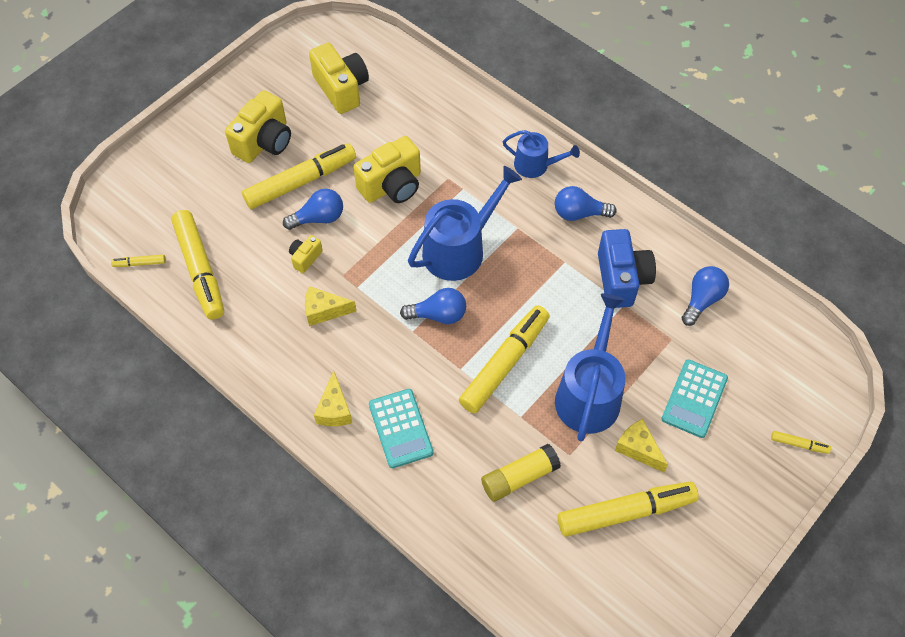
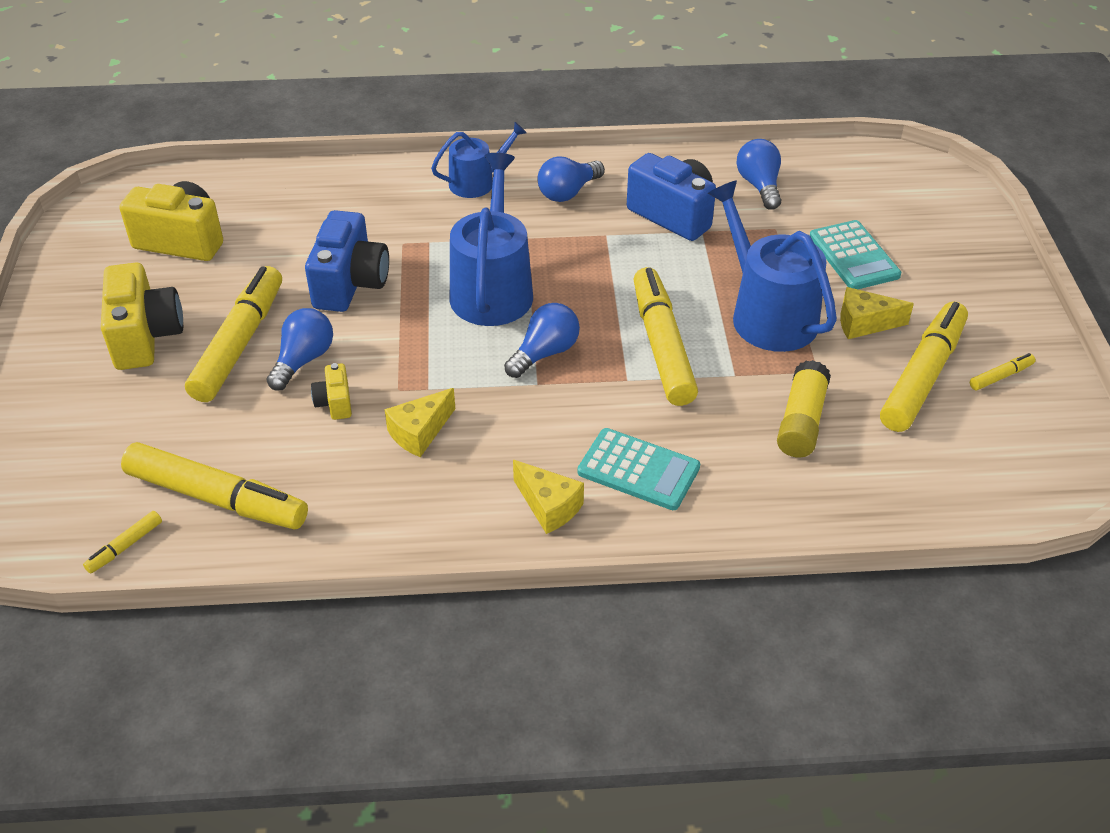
camera: 45 degrees left, 15 degrees down
(392, 186) = (350, 284): yellow camera -> blue camera
(799, 444) = (972, 230): yellow marker -> yellow marker (1001, 376)

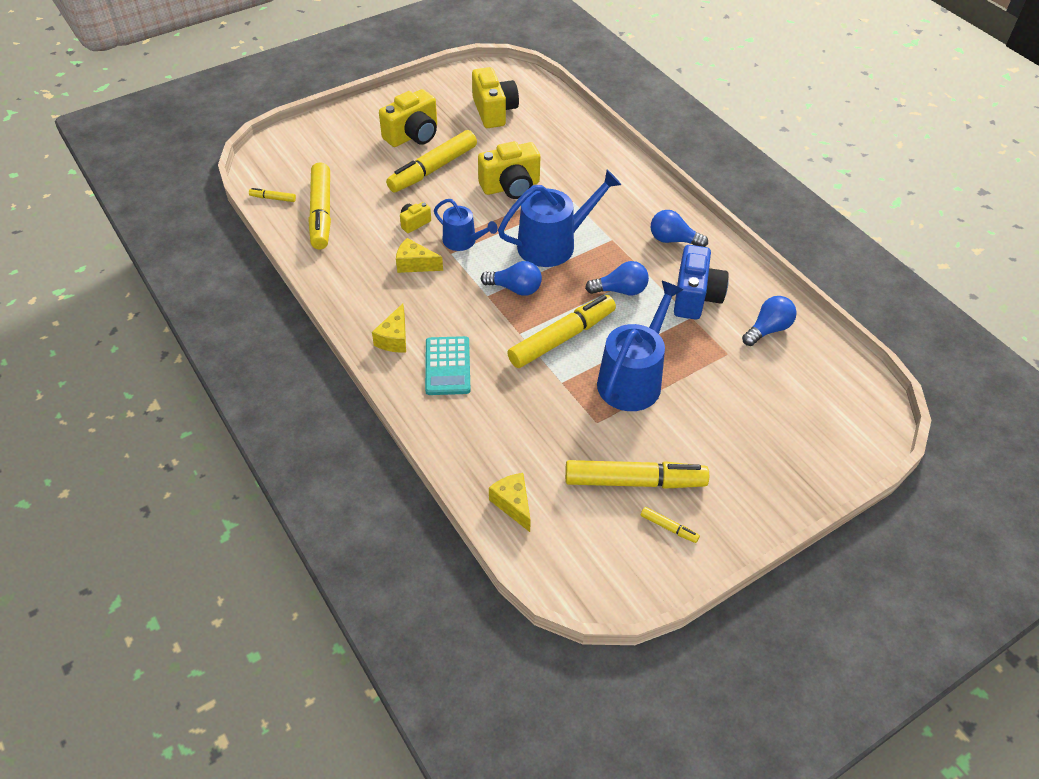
camera: 60 degrees right, 5 degrees up
(239, 343) = (432, 169): yellow marker -> yellow marker turned 150 degrees clockwise
(303, 360) = (437, 197): blue light bulb -> blue light bulb (620, 290)
(350, 284) = (511, 187): blue camera -> yellow camera
(477, 182) = (645, 197): blue watering can -> blue watering can (463, 241)
(801, 421) = (543, 429): yellow glue stick -> none
(854, 256) = (734, 405): turquoise calculator -> none
(864, 323) = (665, 433): yellow cheese -> yellow cheese (513, 504)

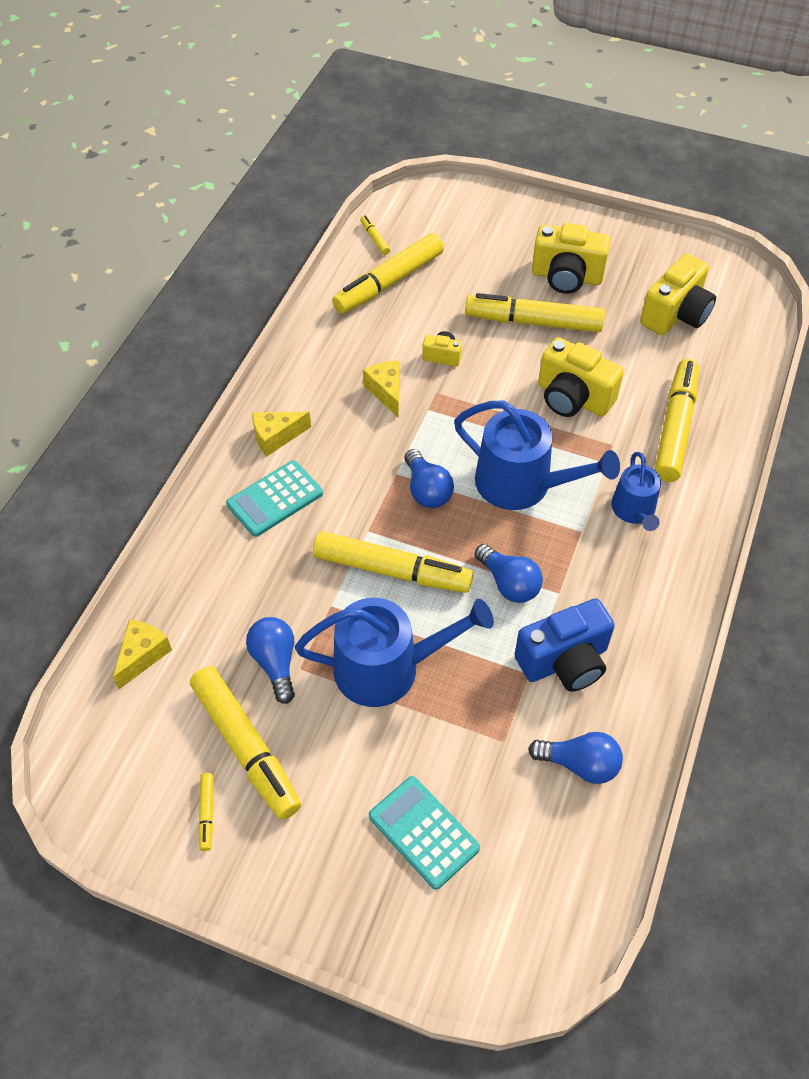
camera: 55 degrees right, 5 degrees up
(463, 241) = (454, 408): blue watering can -> blue watering can (634, 511)
(576, 160) = (675, 427): none -> yellow marker
(673, 240) = (637, 589): blue light bulb -> blue light bulb (275, 663)
(761, 423) = (423, 832): none -> turquoise calculator

